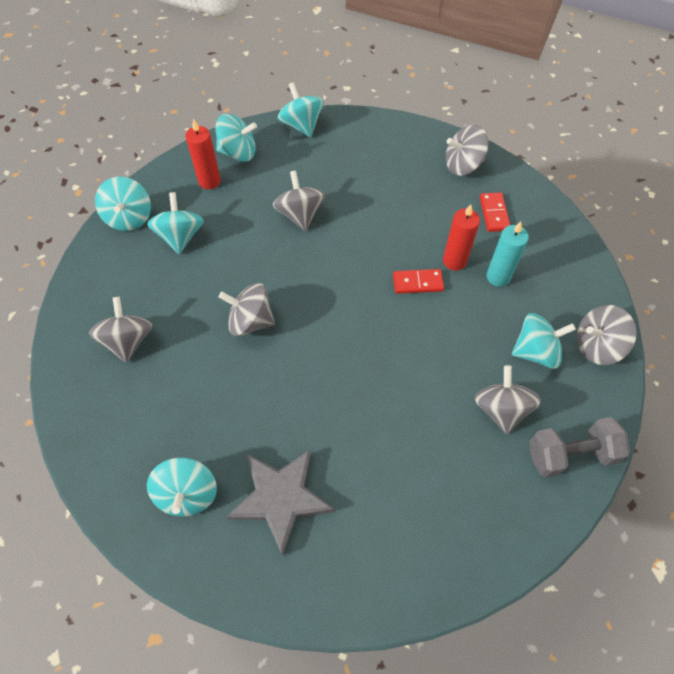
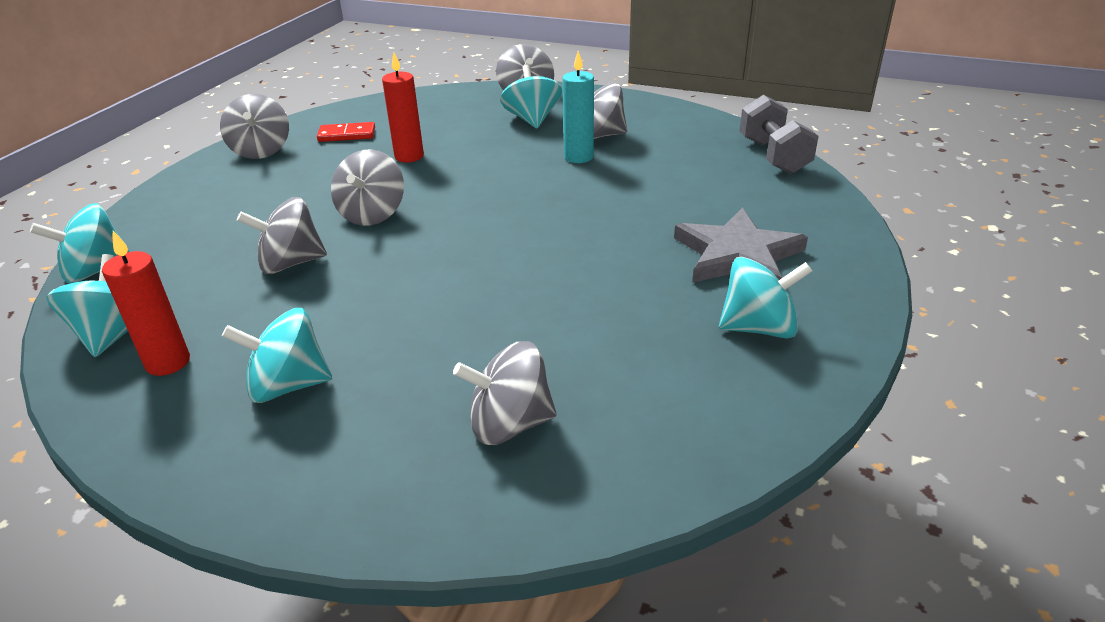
camera: 90 degrees left, 25 degrees down
(129, 217) = (210, 465): turquoise spinning top -> none
(250, 321) = (480, 295): grey spinning top -> grey spinning top (372, 214)
(418, 282) = (436, 177): red domino -> none
(498, 277) = (437, 134): turquoise candle -> turquoise candle (578, 157)
(570, 454) = (640, 109): grey dumbbell -> grey dumbbell (773, 156)

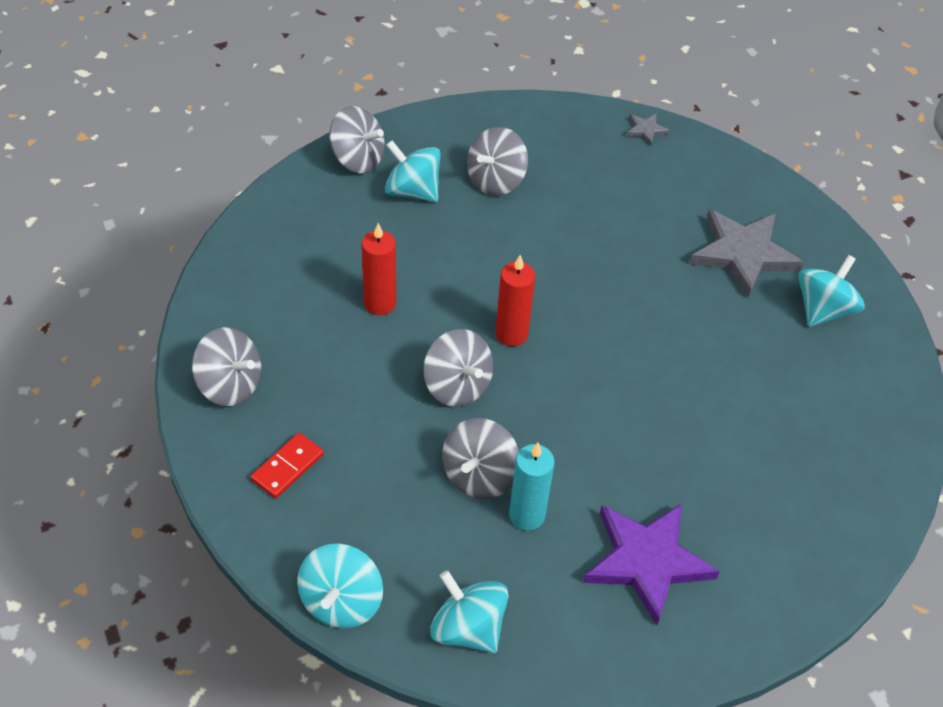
camera: 50 degrees left, 15 degrees up
(168, 362) = (546, 613): red candle -> red candle (511, 334)
(288, 385) = (647, 561): turquoise spinning top -> purple star
(347, 135) = (277, 313): red domino -> red domino (288, 467)
(509, 424) = (796, 480): grey spinning top -> none
(578, 157) = (515, 217): turquoise candle -> turquoise candle (527, 515)
(773, 156) = (646, 130): grey dumbbell -> grey star

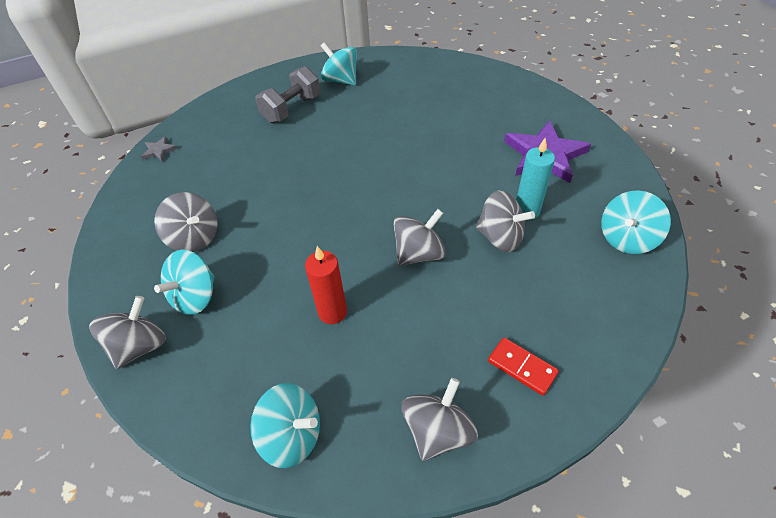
camera: 85 degrees left, 0 degrees up
(341, 602) = (636, 314): turquoise spinning top -> turquoise spinning top (292, 435)
(511, 334) = (365, 223): red candle -> none
(743, 254) = (292, 109): grey star -> grey dumbbell

